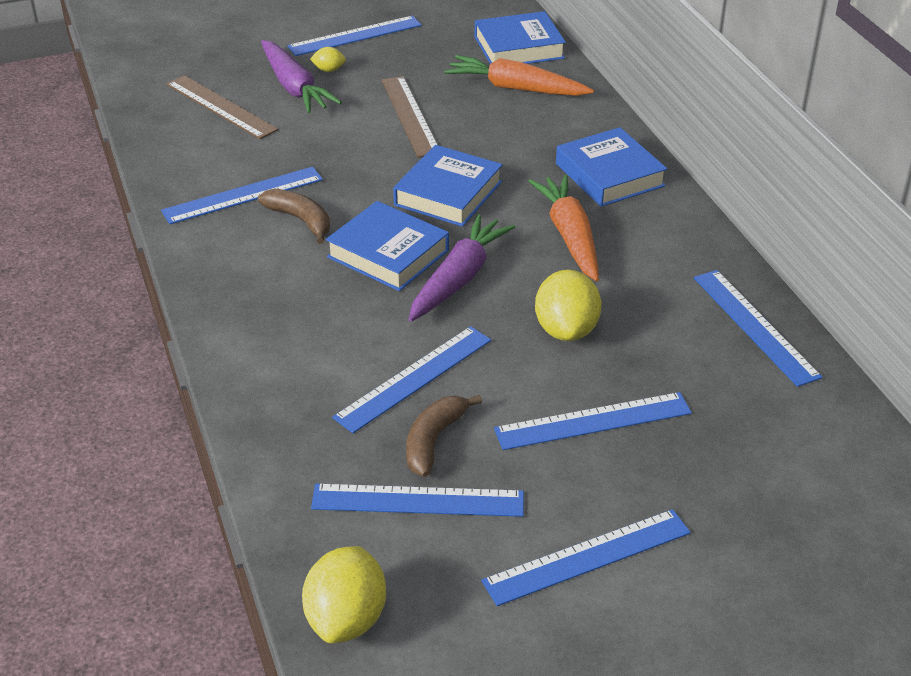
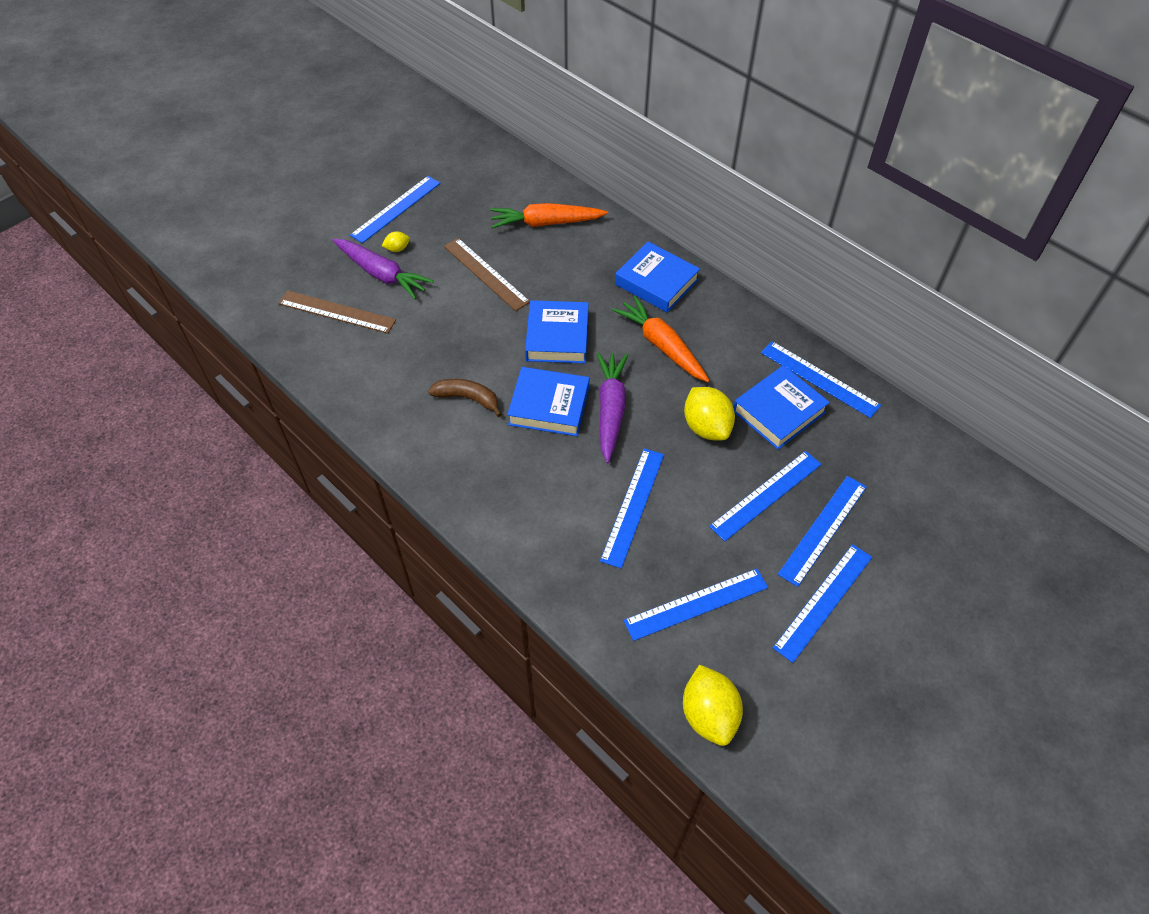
camera: 25 degrees left, 15 degrees up
(243, 195) = (410, 390): blue ruler -> blue ruler (823, 529)
(433, 440) = (677, 552): brown banana -> none
(519, 47) = (525, 183): blue book -> blue book (779, 411)

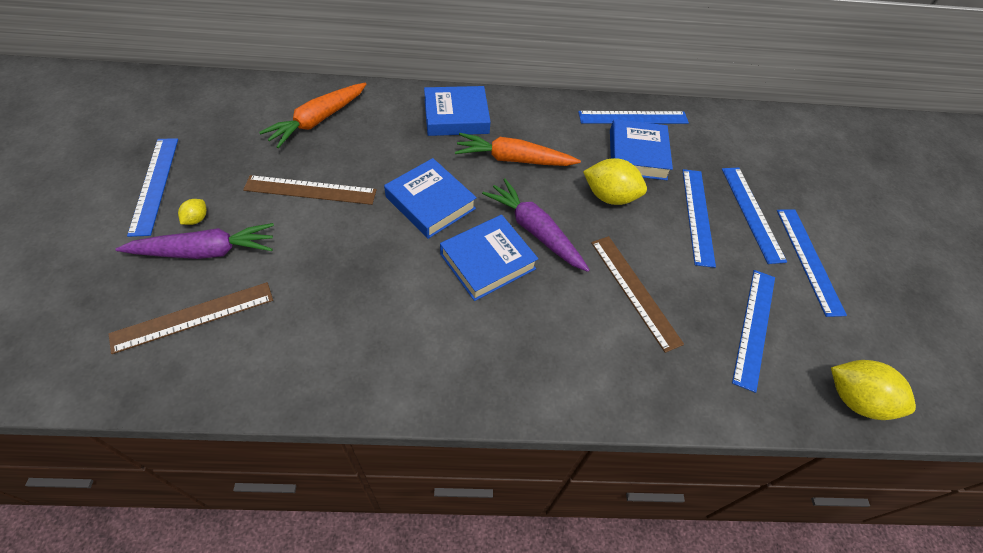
camera: 50 degrees left, 0 degrees up
(468, 398) = (415, 304): brown banana -> none
(633, 506) = (634, 291): blue ruler -> brown ruler

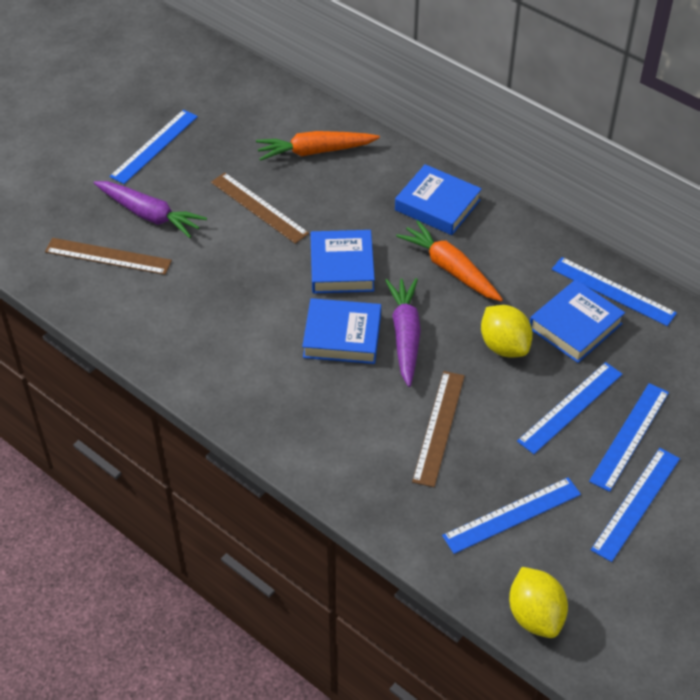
camera: 45 degrees right, 5 degrees down
(196, 219) = (162, 188): yellow lemon -> none

